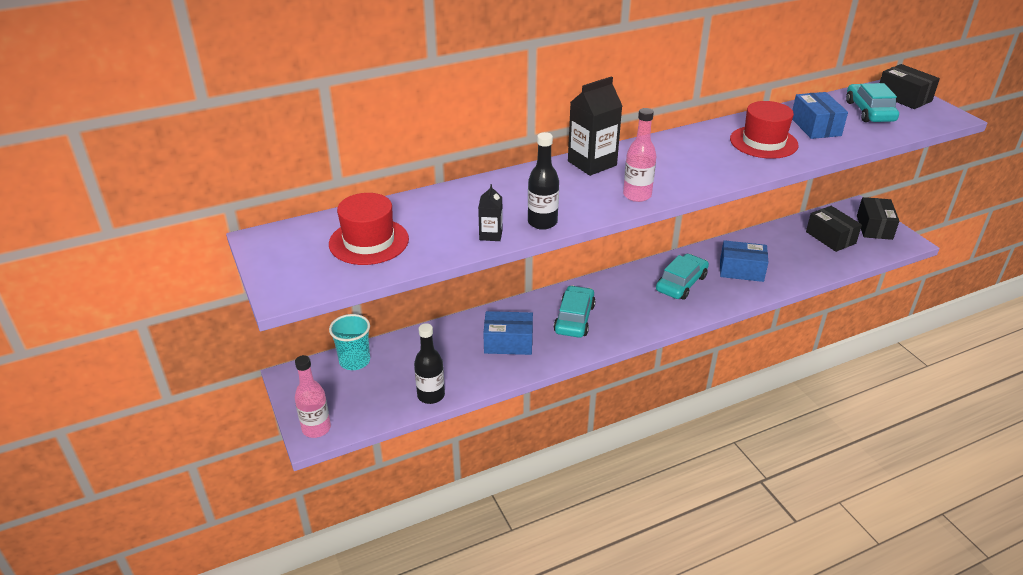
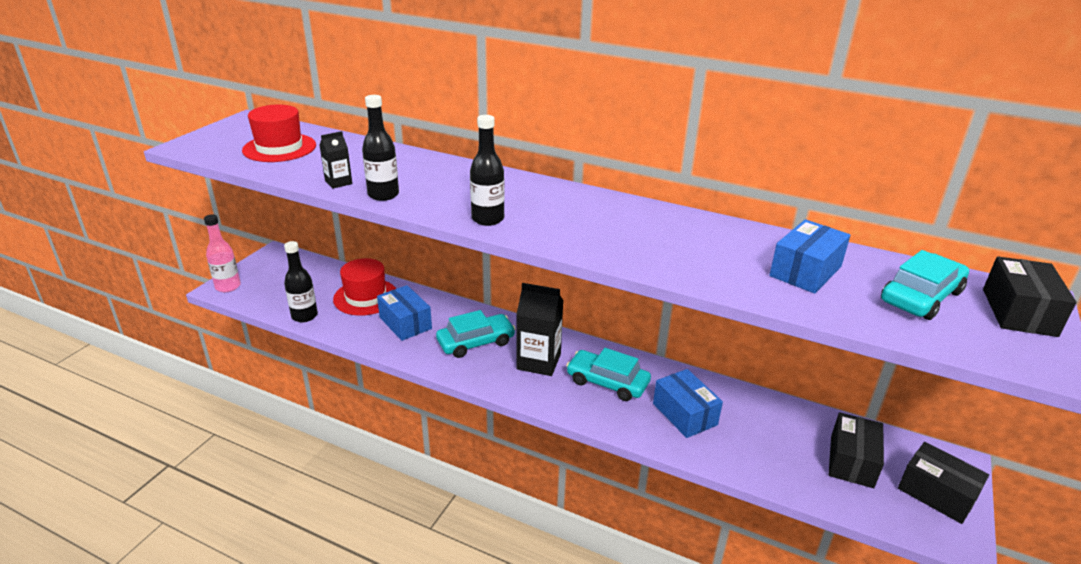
camera: 50 degrees right, 5 degrees down
(354, 361) = (315, 268): turquoise cup -> none
(592, 163) = (518, 184): black carton -> black carton (538, 361)
(637, 195) = (488, 219): pink bottle -> black bottle
(681, 283) = (607, 382): turquoise car -> turquoise car turned 150 degrees counterclockwise
(763, 142) = (707, 251): red hat -> red hat (365, 297)
(874, 227) = (936, 493): black box -> black box turned 75 degrees clockwise

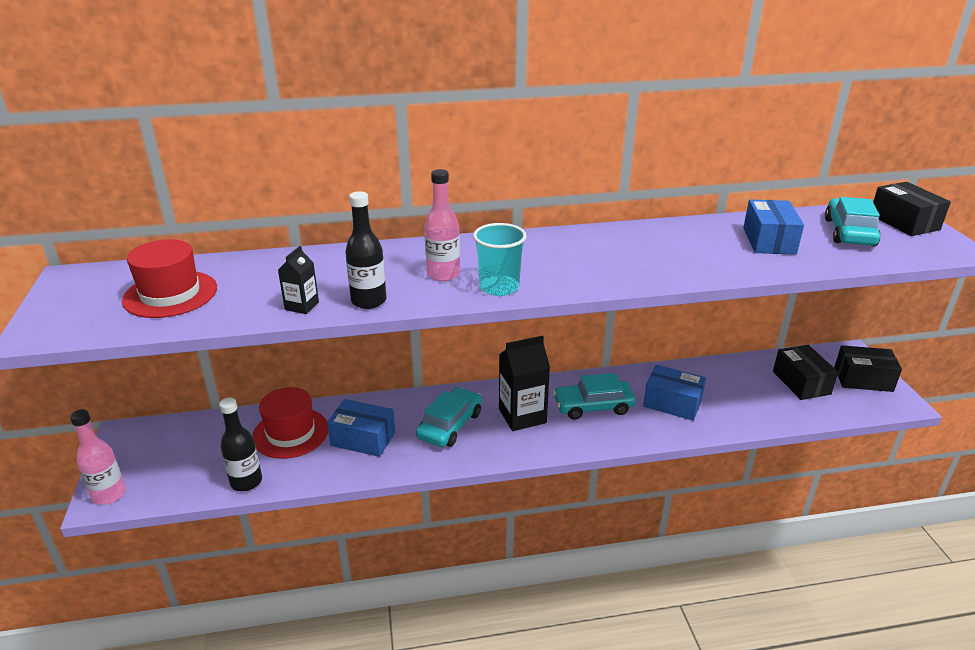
camera: 35 degrees left, 0 degrees up
(463, 195) = (443, 274): none -> pink bottle
(488, 219) = (499, 287): black bottle -> turquoise cup

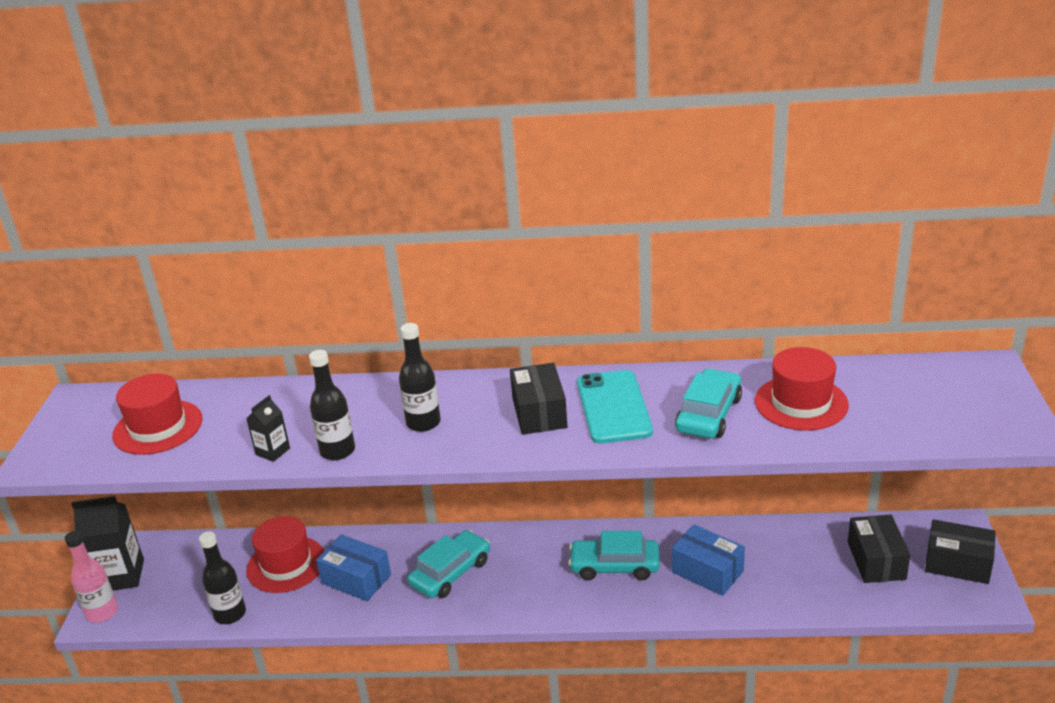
camera: 15 degrees right, 0 degrees up
(443, 274) = (423, 423): pink bottle -> black bottle
(499, 287) = (472, 444): turquoise cup -> none
(522, 416) = (531, 570): black carton -> black carton (121, 576)
(612, 252) = (614, 407): none -> turquoise phone
(769, 241) = (801, 403): blue box -> red hat
(849, 232) = (906, 397): turquoise car -> turquoise car (709, 414)
(904, 222) = (985, 386): black box -> black box (539, 412)

